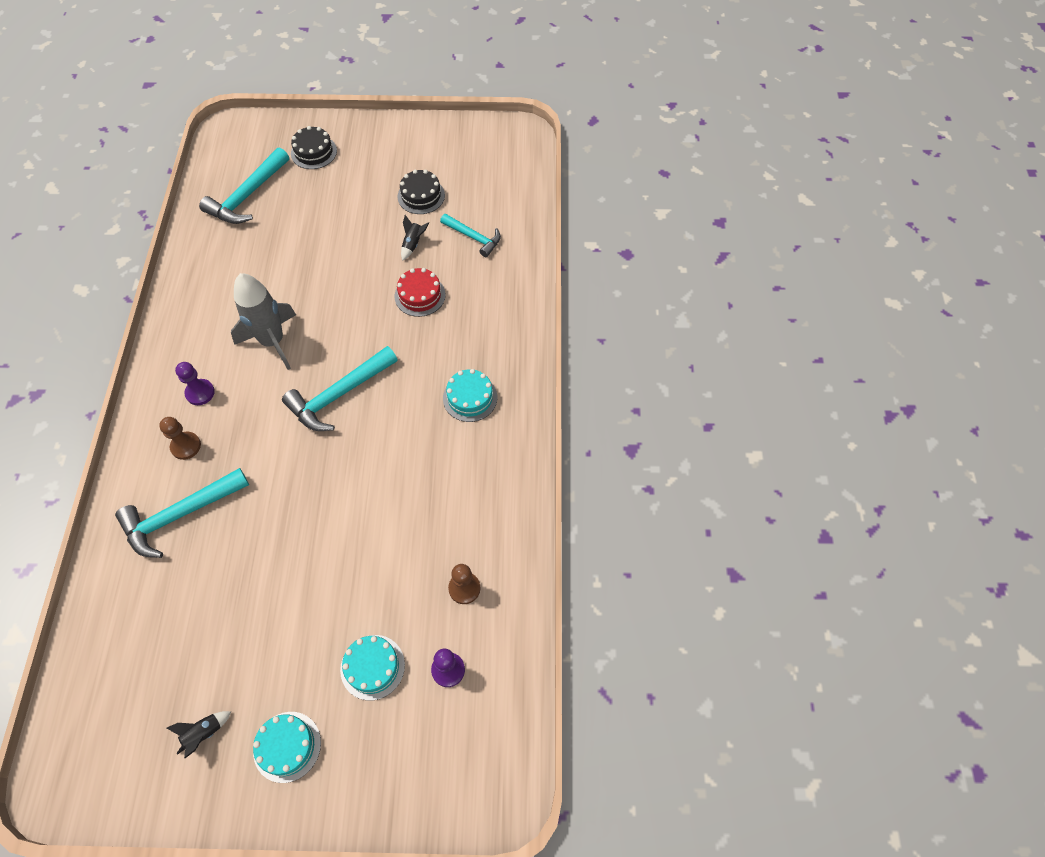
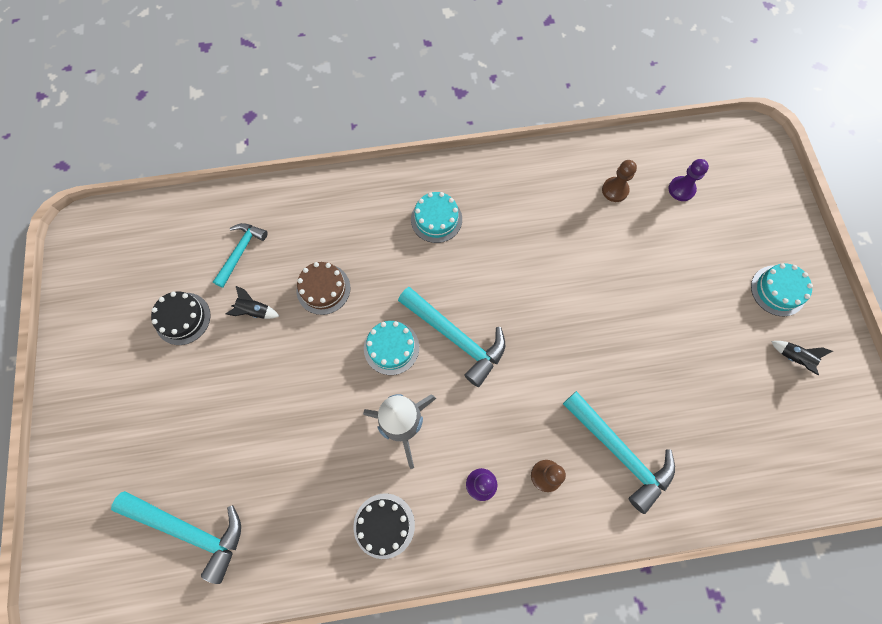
camera: 100 degrees left, 10 degrees up
(314, 152) = (111, 466): black cake -> black cake (384, 525)
(372, 667) = (698, 243): turquoise cake -> turquoise cake (391, 347)
(420, 295) = (323, 289): red cake -> brown cake

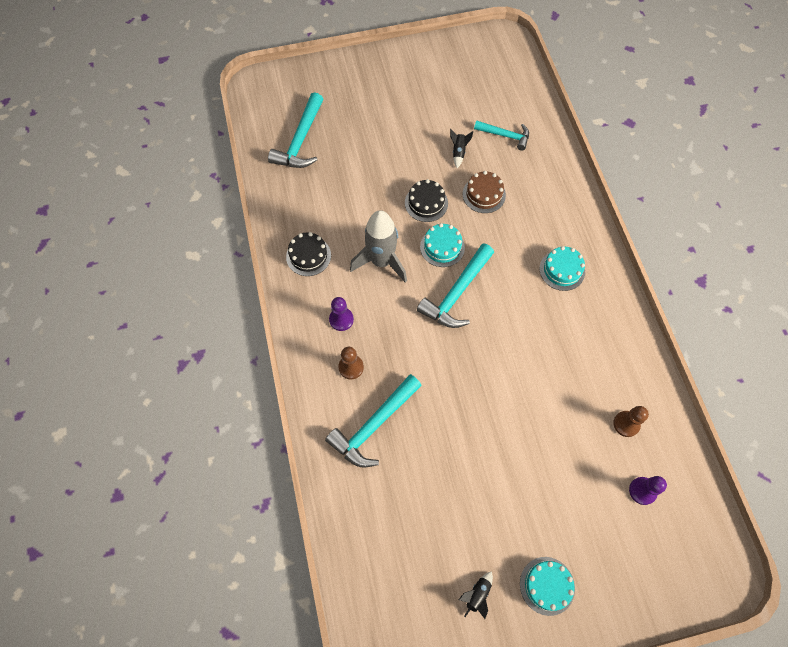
camera: 85 degrees right, 5 degrees down
(182, 318) = (446, 109): black cake -> black cake (426, 203)

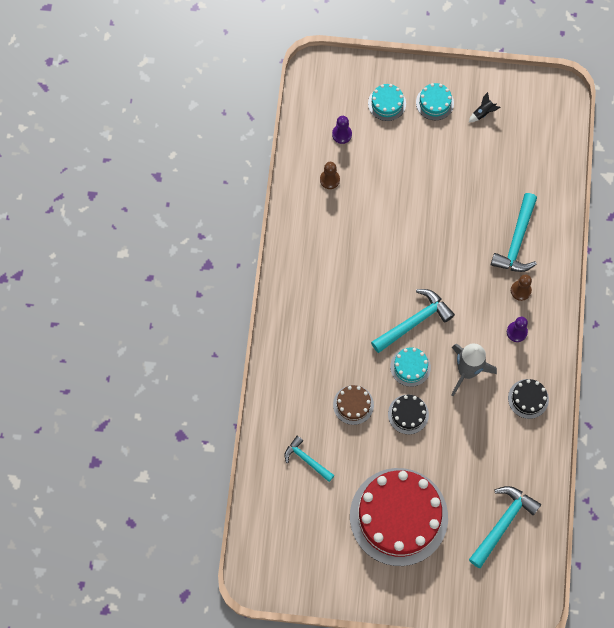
camera: 160 degrees left, 5 degrees up
(373, 426) = (517, 241): turquoise hammer -> turquoise hammer turned 135 degrees clockwise
(400, 117) = (398, 516): none -> red cake
(458, 152) = (358, 457): black rocket -> none
(562, 270) = (318, 311): turquoise cake -> turquoise cake (387, 103)

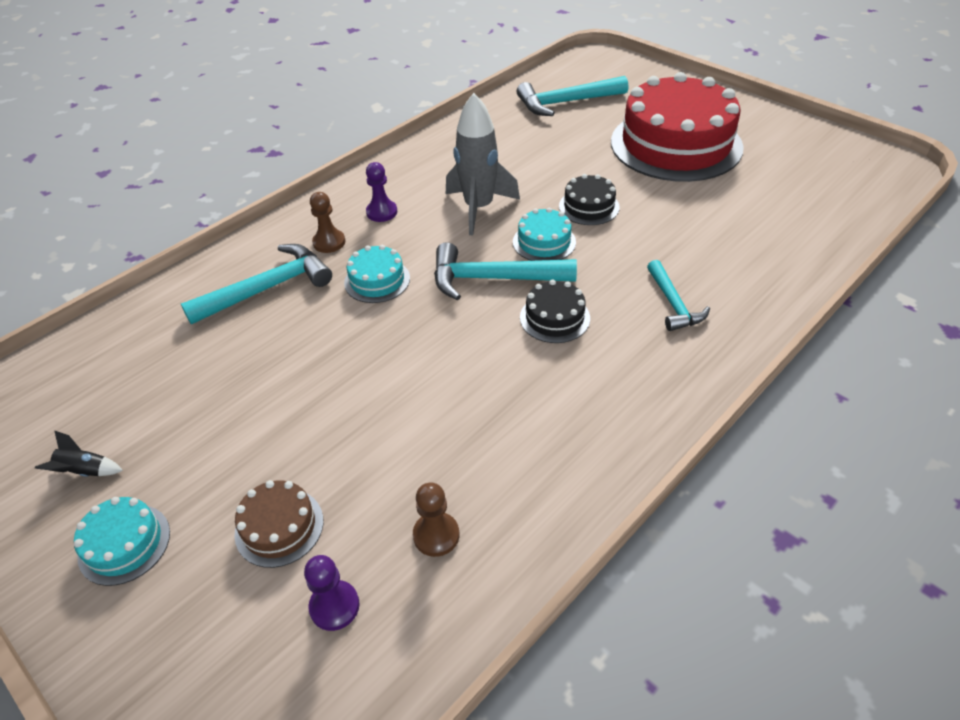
camera: 140 degrees left, 25 degrees down
(306, 459) = (759, 225): turquoise hammer -> turquoise hammer (673, 304)
(353, 404) = (653, 243): brown cake -> brown cake (279, 527)
(387, 103) = (195, 606): turquoise cake -> turquoise cake (377, 280)
(528, 398) = (438, 162): black cake -> black cake (554, 318)

